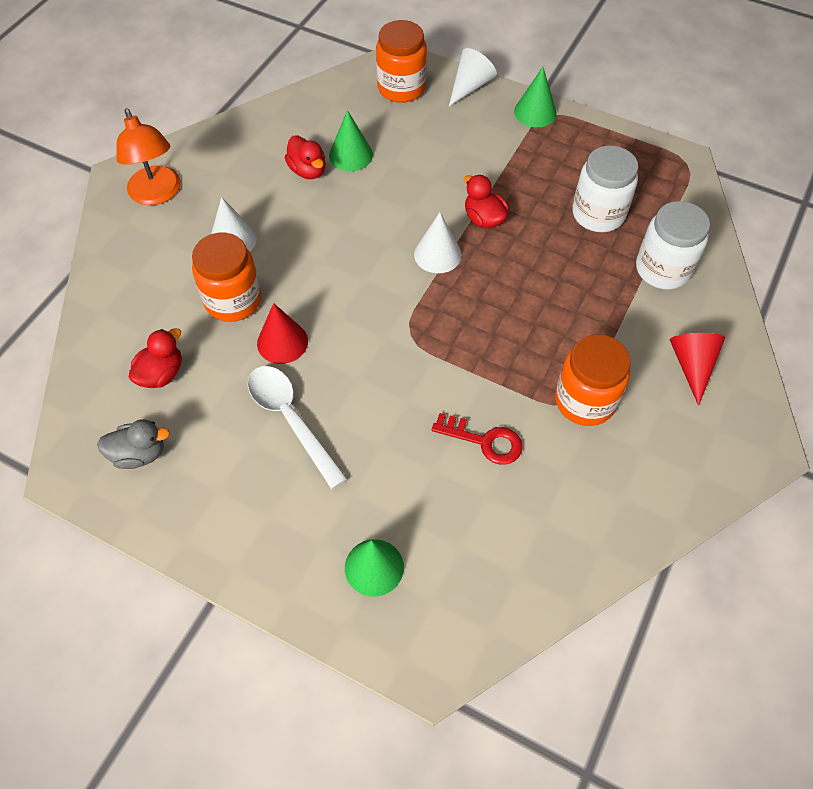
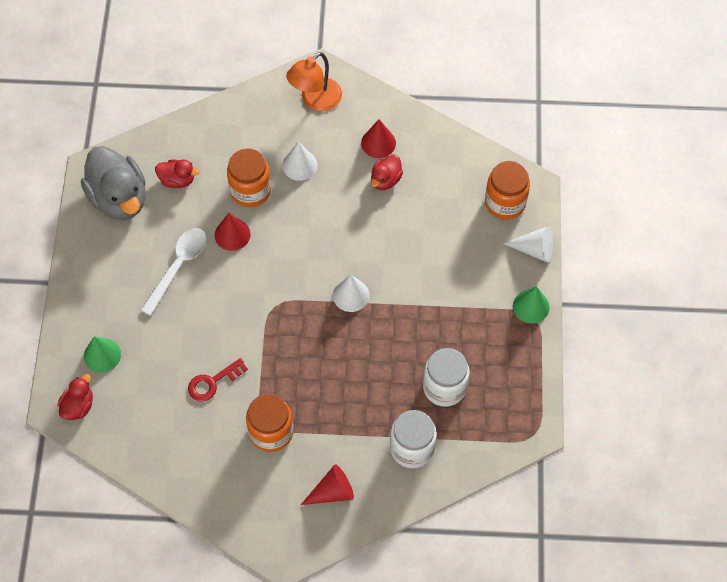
camera: 65 degrees right, 5 degrees up
(139, 454) = (119, 198): grey duck -> grey duck, size x2.01
(256, 160) = (378, 143): none -> red cone
(350, 155) = (415, 200): green cone -> none
(484, 219) = (399, 312): red duck -> red duck (78, 406)
(484, 441) = (213, 382): red key -> red key turned 60 degrees clockwise

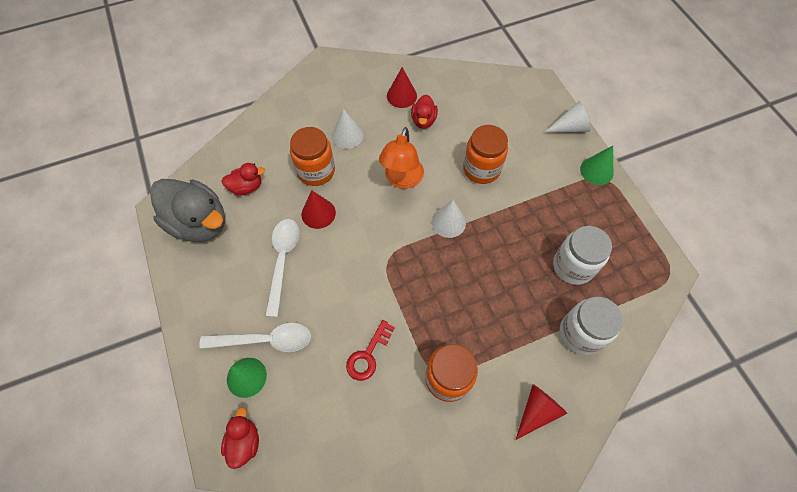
camera: 25 degrees left, 0 degrees up
(131, 331) = (265, 340): none -> white spoon
(315, 100) = (334, 83): orange lamp -> orange lamp (402, 180)
(505, 203) = (525, 102): orange jar -> orange jar (481, 169)

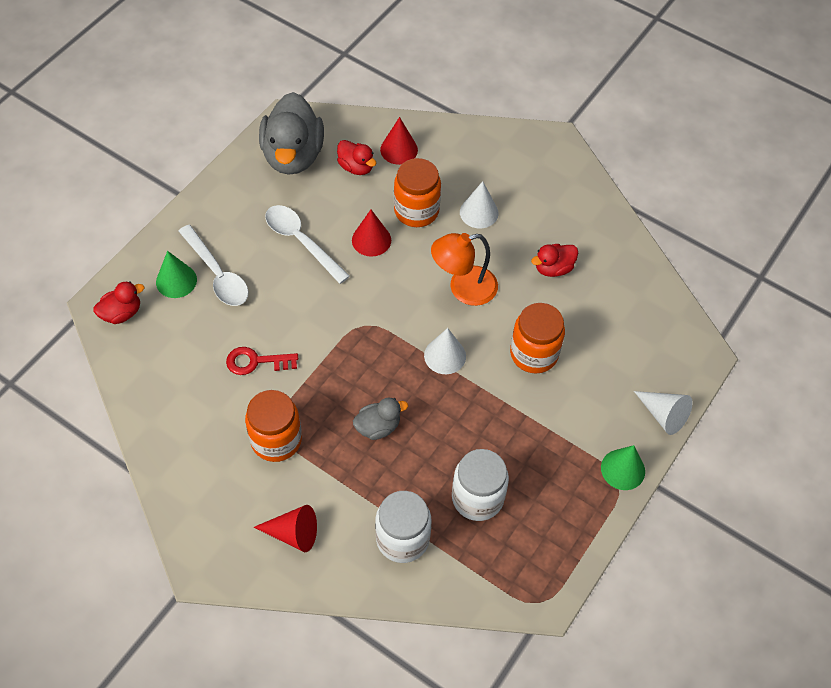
camera: 55 degrees right, 5 degrees down
(283, 261) = (301, 241): white spoon -> white spoon turned 105 degrees counterclockwise
(401, 96) = (569, 231): red cone -> red cone (399, 149)
(480, 298) = (378, 427): none -> grey duck

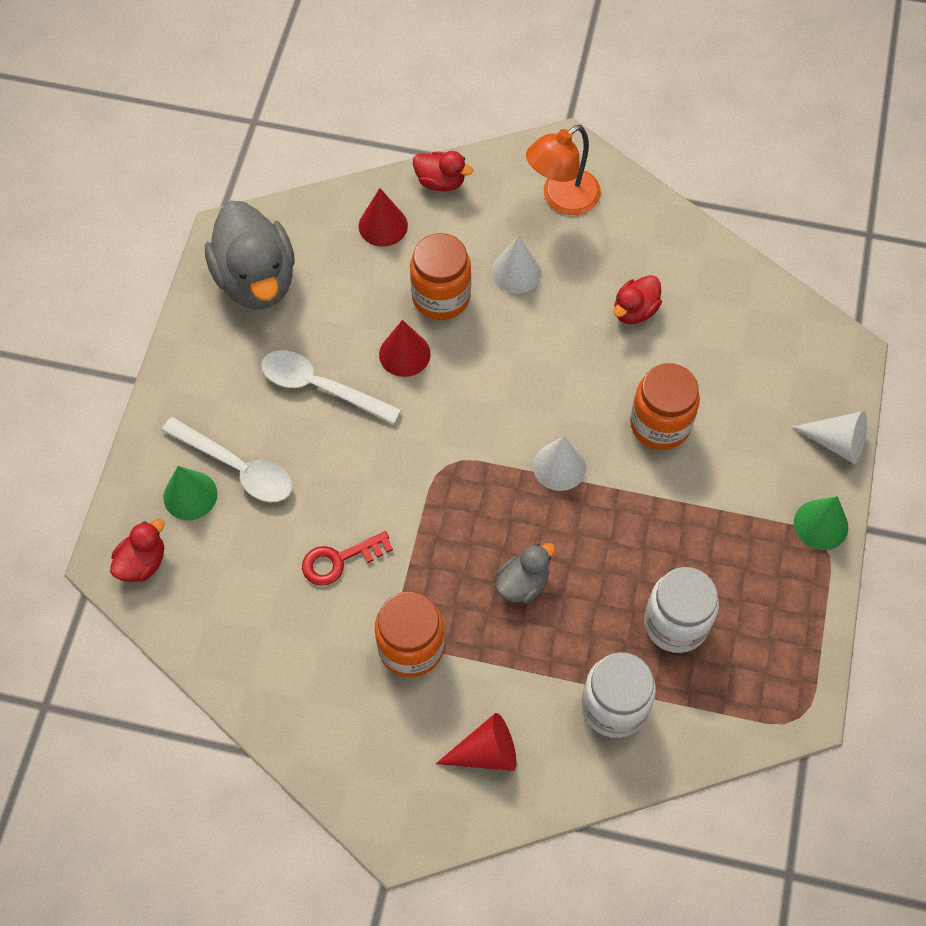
camera: 20 degrees left, 5 degrees up
(356, 167) = (341, 267): red duck -> red duck (440, 182)
(463, 288) = (542, 375): orange lamp -> orange lamp (562, 199)

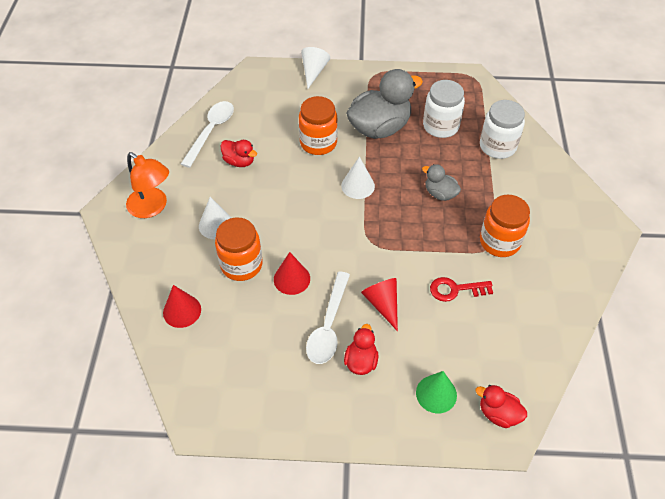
camera: 100 degrees left, 10 degrees down
(237, 467) = (405, 367): white spoon -> white spoon (211, 131)
(256, 279) = (240, 389): grey duck -> grey duck (379, 128)
(339, 560) = (455, 289): red key -> red key turned 120 degrees clockwise
(440, 182) = (139, 280): red duck -> red duck (361, 361)
(486, 752) = (547, 197): red cone -> red cone (382, 304)
(821, 524) = (365, 75): green cone -> none

